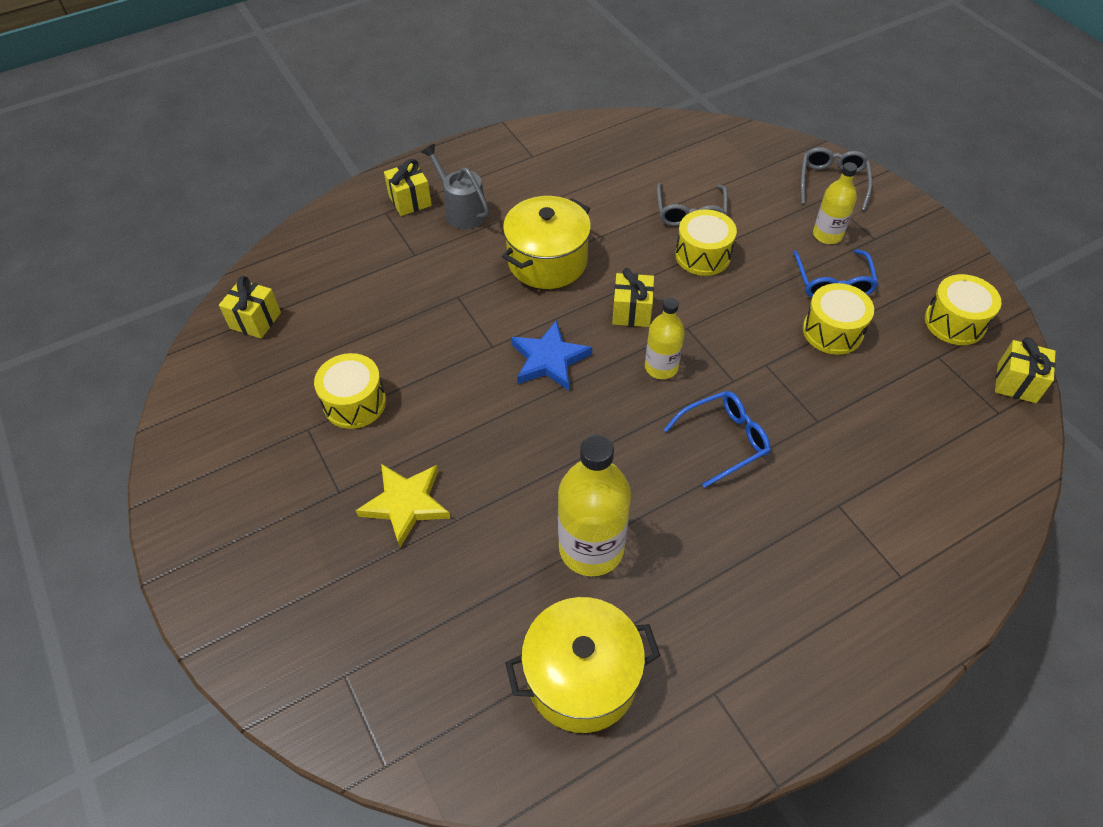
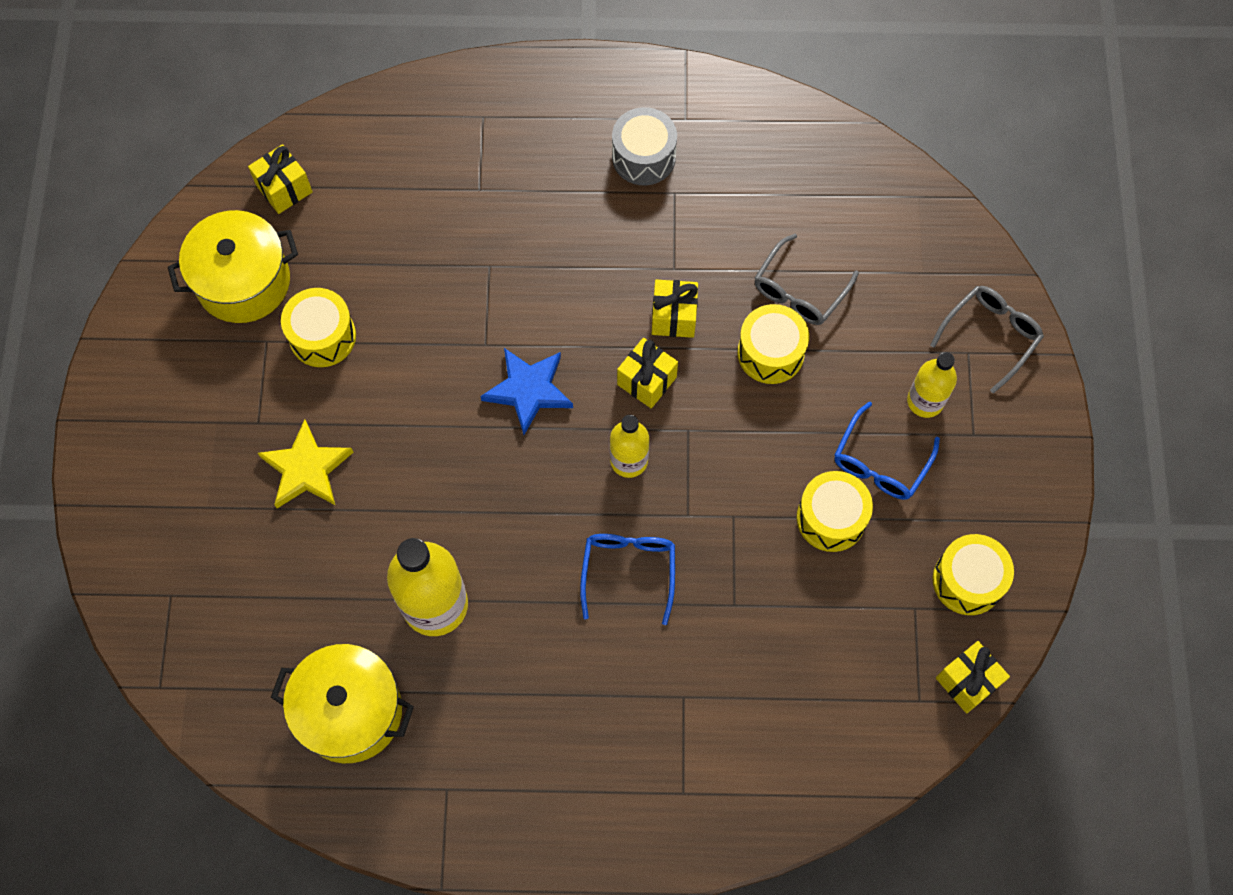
camera: 30 degrees right, 15 degrees up
(410, 201) = (517, 114): yellow gift -> yellow gift (674, 317)
(461, 210) = (561, 156): grey watering can -> none
(521, 187) = (643, 157): none -> grey drum
(547, 261) = (606, 271): yellow pot -> yellow pot (243, 282)
(723, 440) = (628, 572): blue glasses -> blue glasses turned 90 degrees counterclockwise

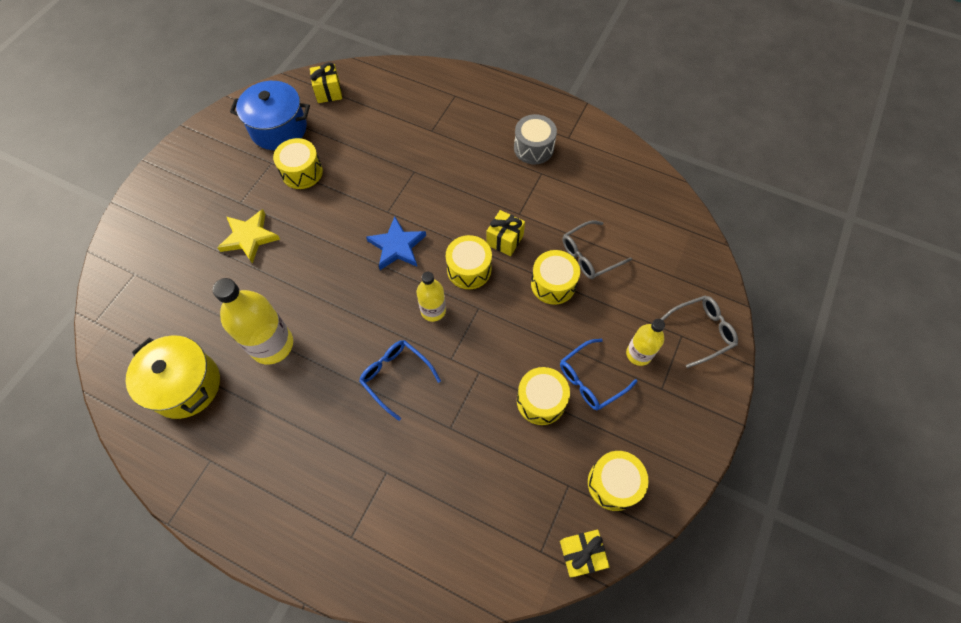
camera: 25 degrees right, 5 degrees down
(243, 282) = (279, 129): yellow pot -> blue pot
(628, 572) = (396, 377): blue glasses -> blue glasses turned 75 degrees counterclockwise
(646, 381) = (469, 269): yellow gift -> yellow drum

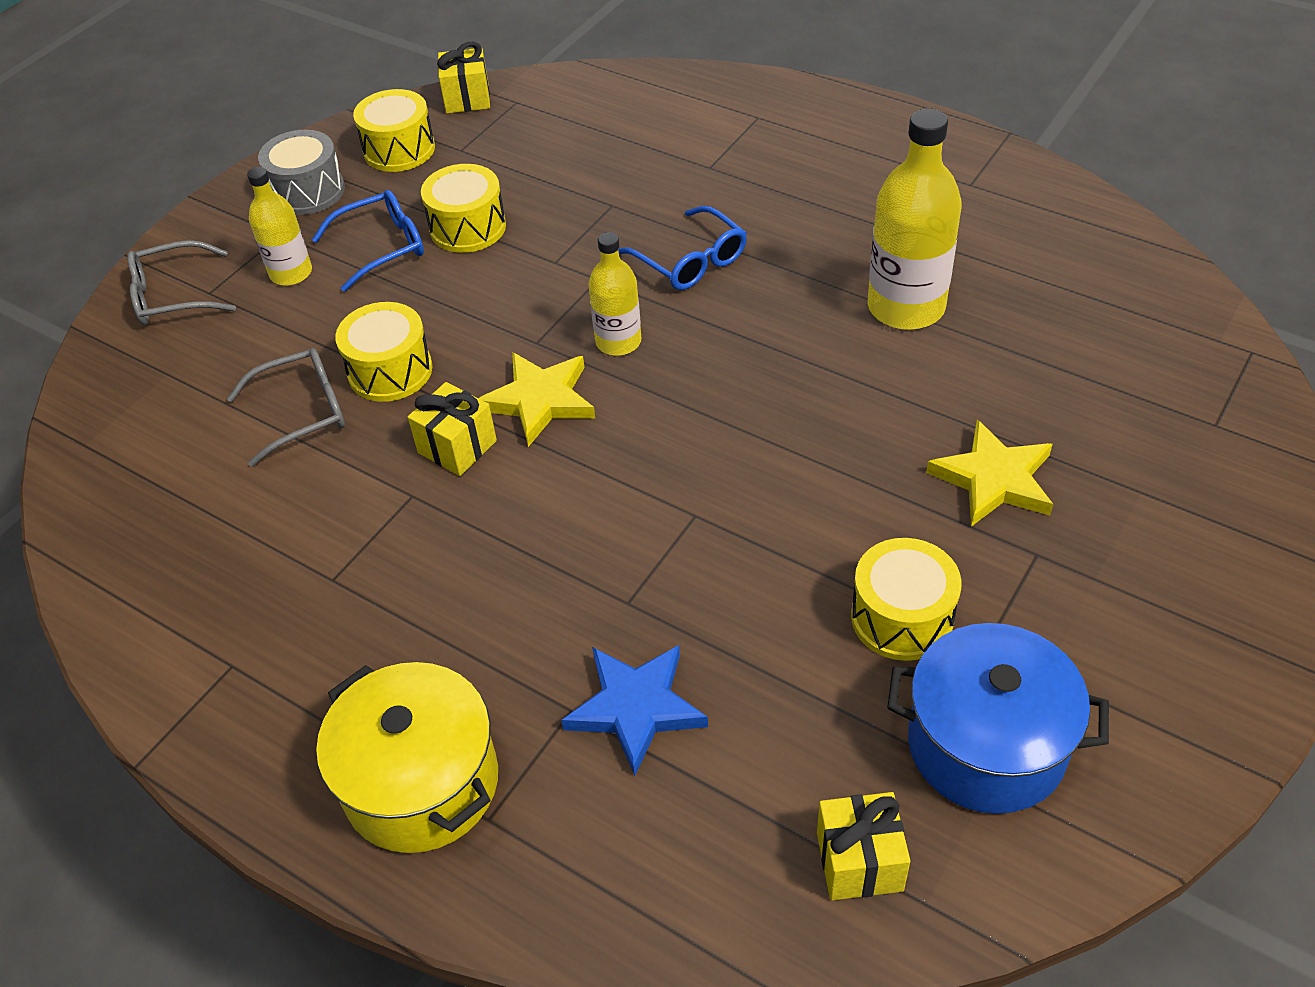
camera: 170 degrees left, 15 degrees down
(186, 385) = (1040, 263): yellow pot -> yellow pot (421, 783)
(397, 246) = (677, 447): blue star -> blue star (635, 708)
(469, 269) = (540, 401): yellow drum -> yellow star
(533, 148) = (327, 642): grey drum -> grey drum (308, 191)

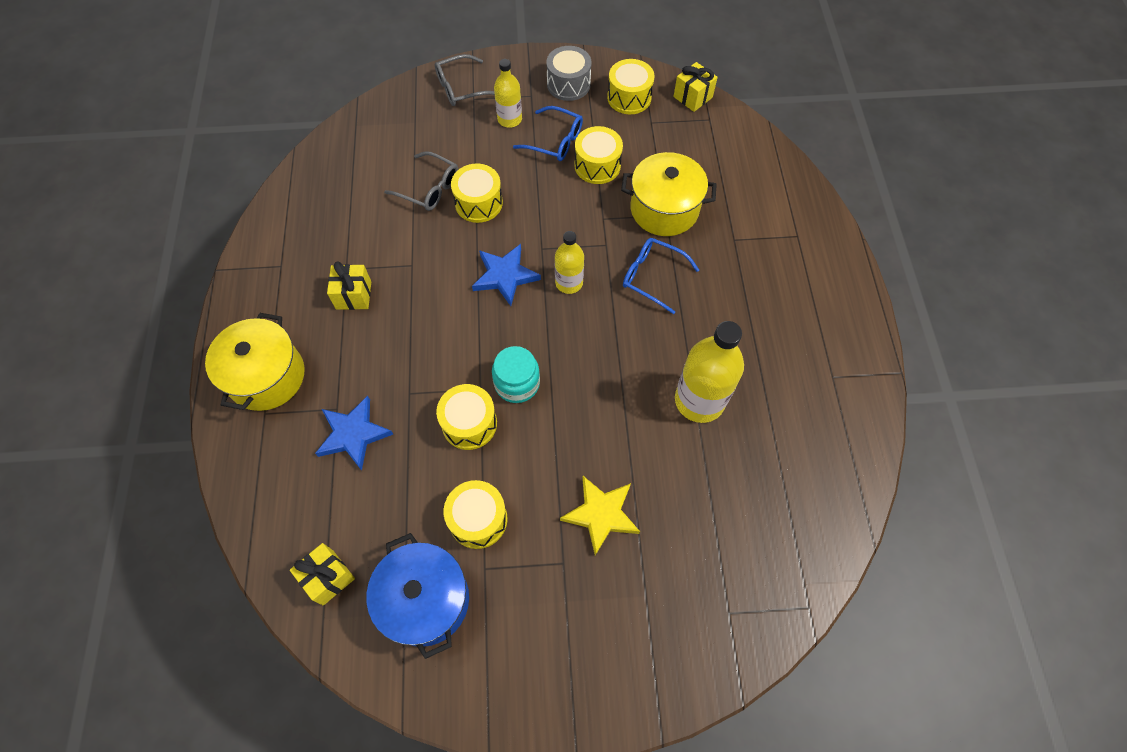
camera: 50 degrees right, 15 degrees up
(174, 296) = (461, 88): grey glasses -> grey glasses turned 60 degrees counterclockwise
(457, 447) = (452, 262): yellow gift -> yellow gift (353, 295)
(540, 401) = (505, 276): yellow star -> blue star
(602, 202) = (664, 209): none -> yellow pot
(690, 260) = (653, 277): blue glasses -> blue glasses turned 105 degrees clockwise
(723, 470) = (517, 383): none -> turquoise jar
(740, 554) = (469, 423): none -> yellow drum

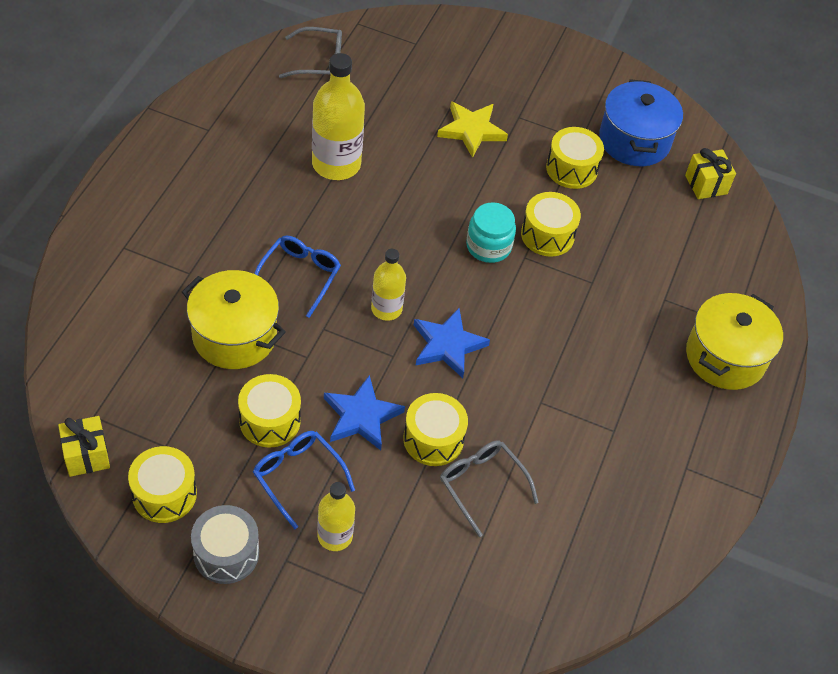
camera: 160 degrees left, 10 degrees down
(353, 295) = (615, 397): yellow gift -> none
(353, 434) = (655, 272): blue star -> blue star (361, 416)
(461, 88) = (371, 619): grey glasses -> grey glasses (319, 61)
(653, 277) = (299, 276): blue glasses -> blue glasses turned 120 degrees counterclockwise

